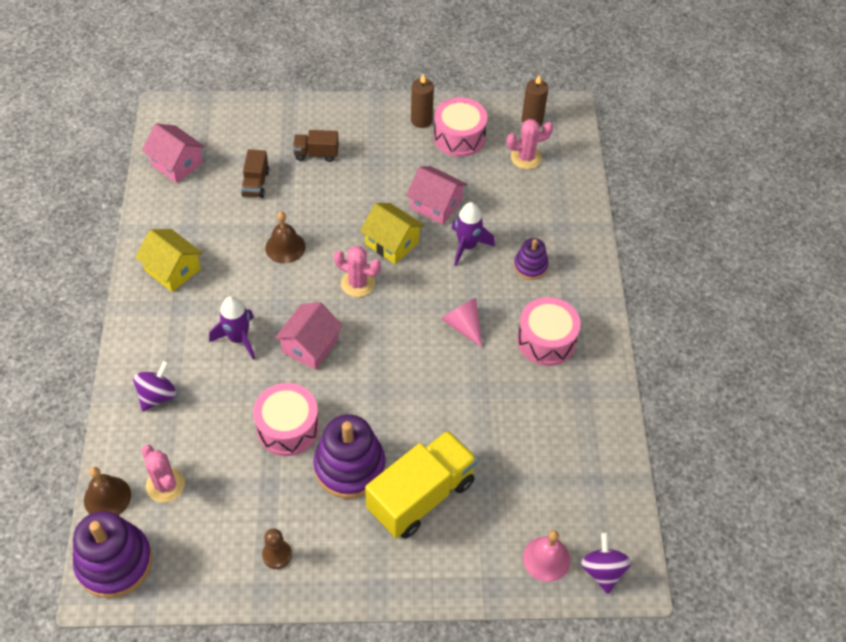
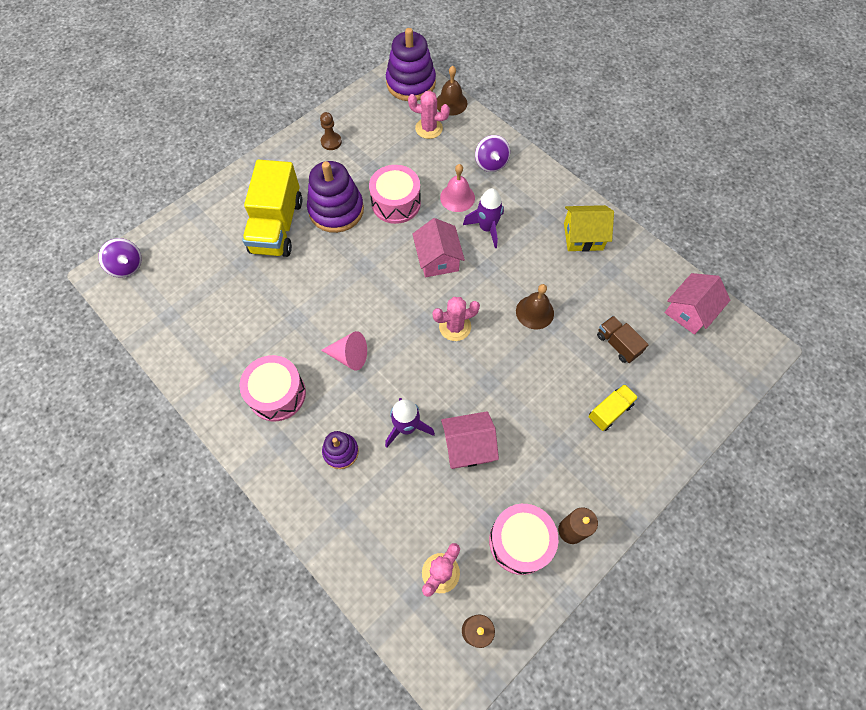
camera: 140 degrees right, 10 degrees up
(176, 164) = (689, 311): pink house -> pink house turned 45 degrees counterclockwise
(316, 154) = (609, 411): brown truck -> yellow truck
(392, 243) = (465, 380): yellow house -> none
(546, 559) = (169, 248): pink bell -> pink bell (457, 197)

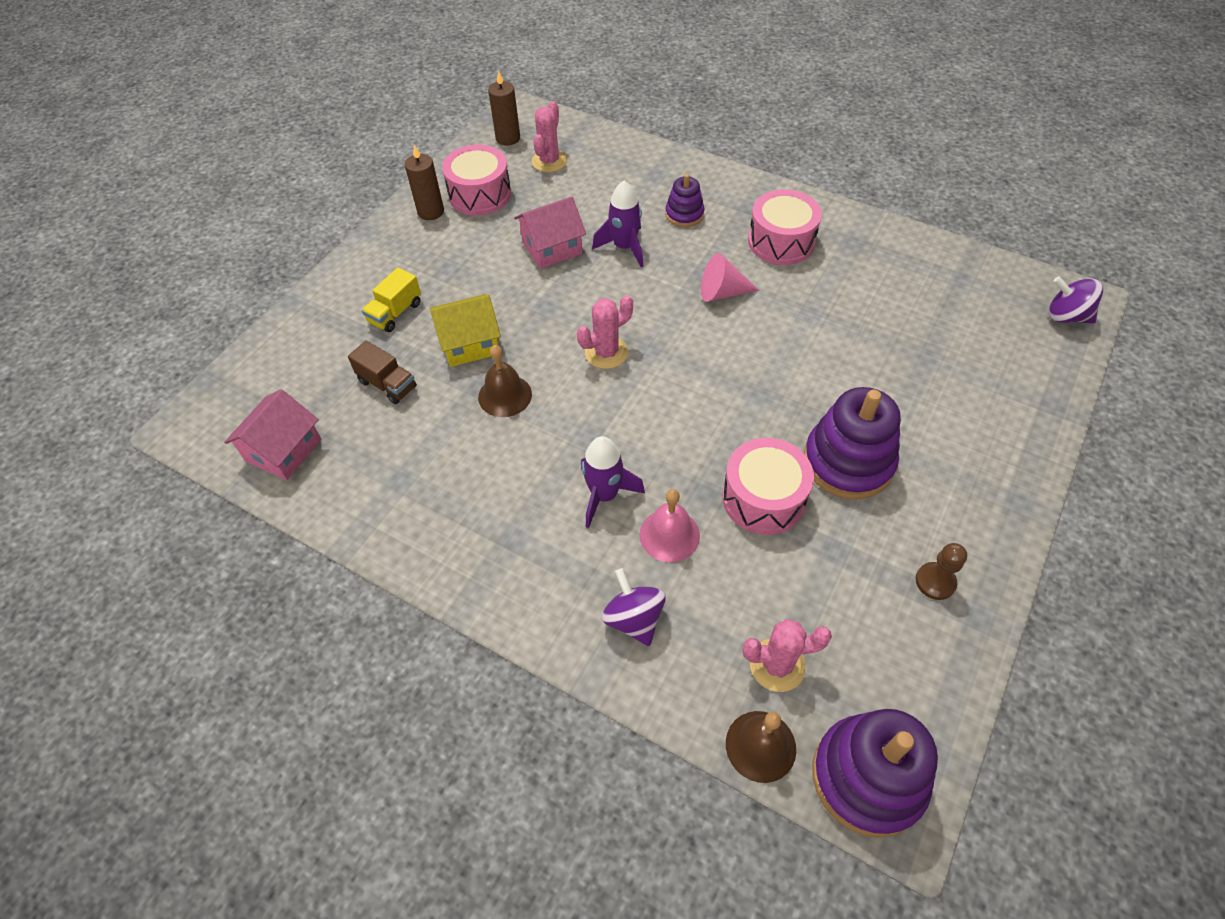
camera: 165 degrees right, 10 degrees down
(277, 226) = (917, 415): yellow truck -> none
(438, 259) = (662, 430): pink house -> none
(583, 236) = (448, 522): yellow house -> yellow house (469, 343)

